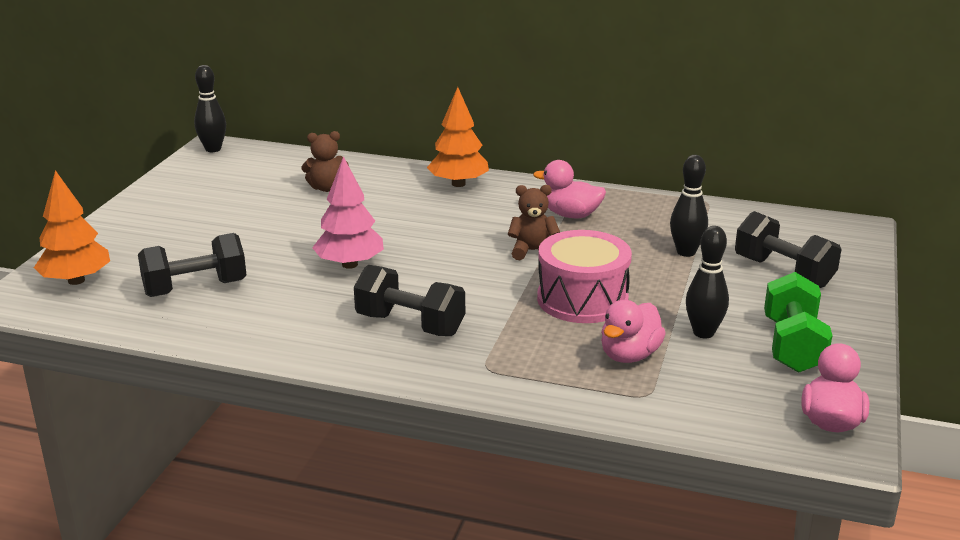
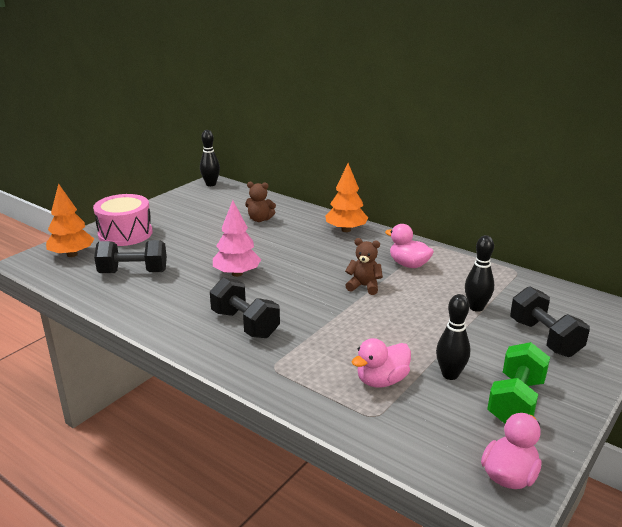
camera: 20 degrees right, 0 degrees up
(582, 299) = (375, 329): pink drum -> pink drum (125, 234)

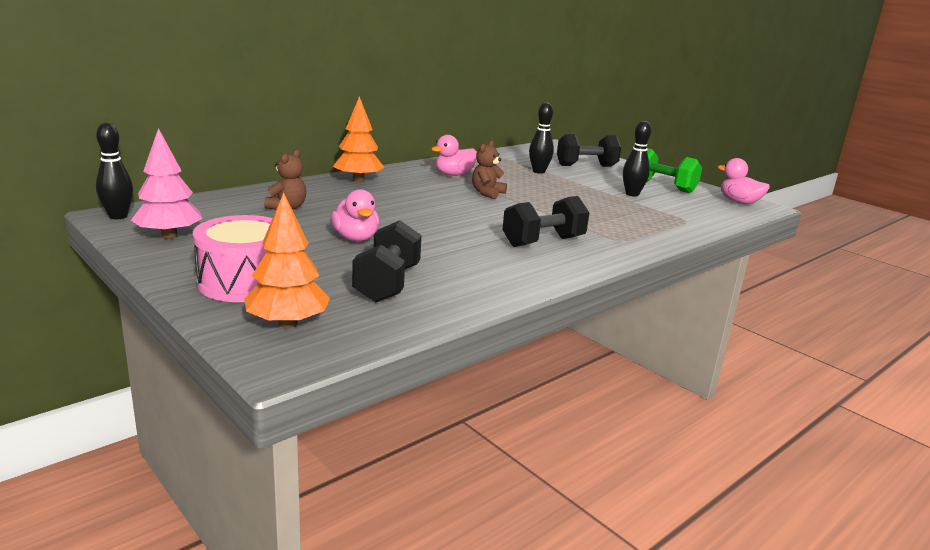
camera: 80 degrees left, 5 degrees down
(237, 273) = (429, 233): pink tree -> pink tree (169, 236)
(382, 380) = (640, 212): pink duck -> pink duck (355, 238)

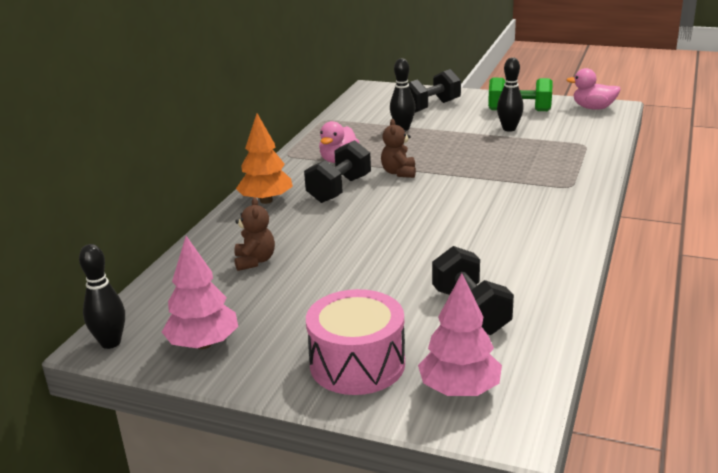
camera: 25 degrees left, 5 degrees up
(288, 324) = (459, 389): orange tree -> pink tree
(355, 238) = (371, 272): pink duck -> none
(543, 242) = (518, 212): black dumbbell -> black dumbbell (339, 189)

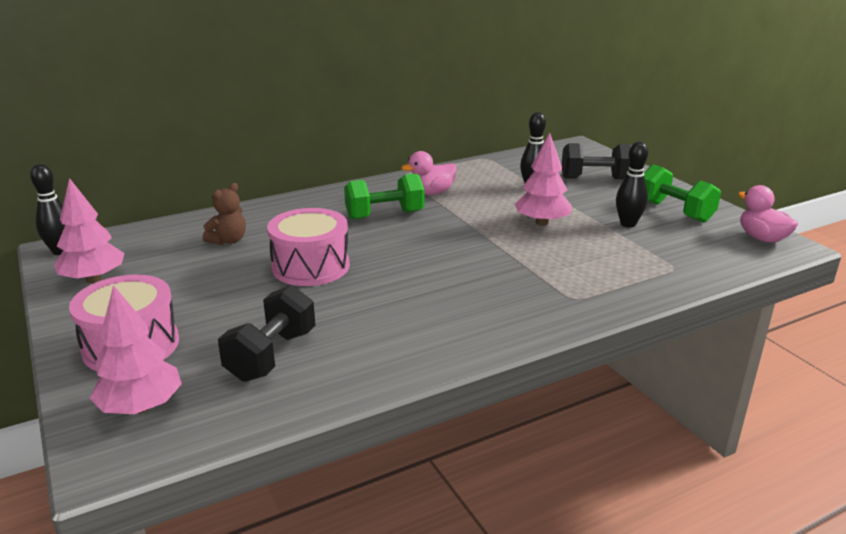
camera: 40 degrees right, 0 degrees up
(266, 200) = (322, 202): orange tree -> none
(339, 189) = (384, 215): black dumbbell -> green dumbbell
(365, 247) = (311, 266): none -> pink drum
(399, 173) = (454, 221): brown teddy bear -> none
(457, 149) = (542, 223): none -> pink tree

